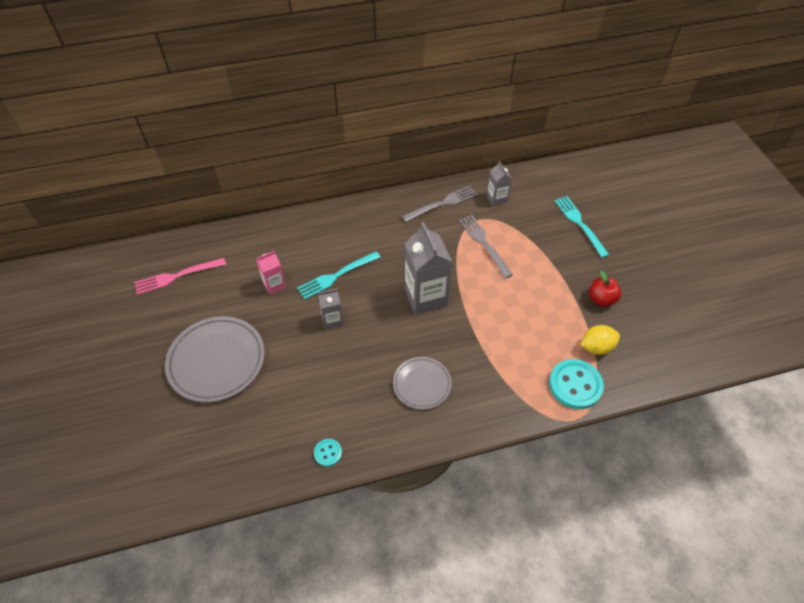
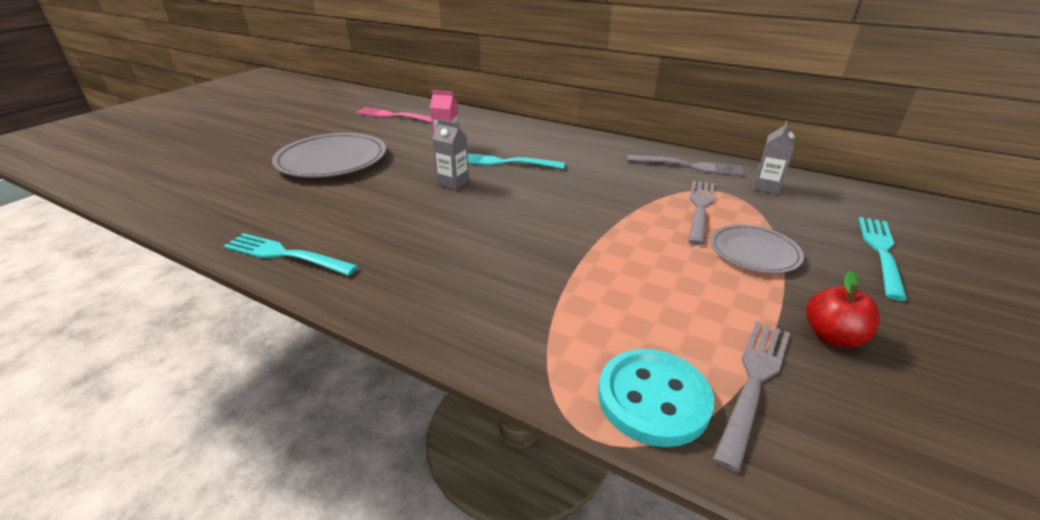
camera: 45 degrees right, 20 degrees down
(328, 453) = (285, 255): turquoise button -> turquoise fork
(422, 384) = (452, 265): grey plate -> grey plate (754, 252)
(425, 297) = (566, 211): grey carton -> none
(596, 347) = (754, 381): yellow lemon -> grey fork

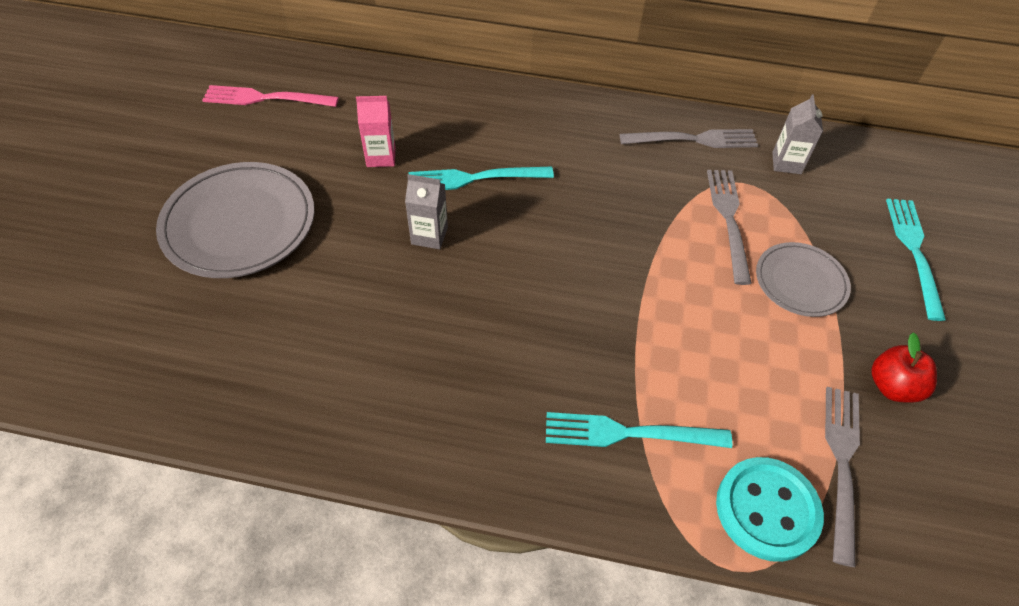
camera: 20 degrees left, 20 degrees up
(285, 255) = (299, 422): turquoise fork -> turquoise fork (628, 433)

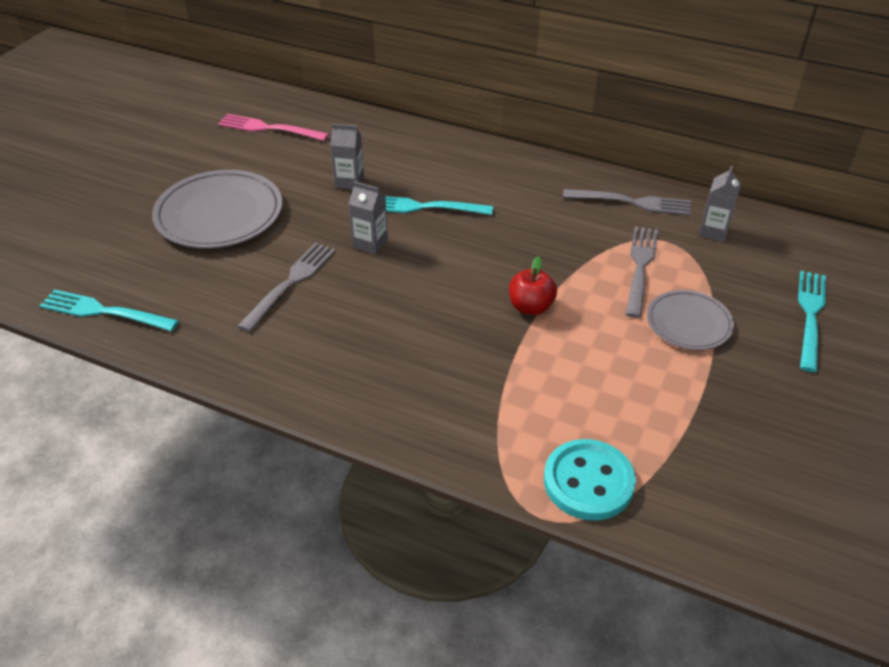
camera: 15 degrees right, 10 degrees down
(381, 157) = (349, 182): pink carton -> grey carton
(628, 433) = (487, 407): turquoise fork -> turquoise fork (103, 311)
(841, 463) = (671, 461): grey fork -> grey fork (291, 282)
(892, 386) = (743, 414): red apple -> red apple (530, 307)

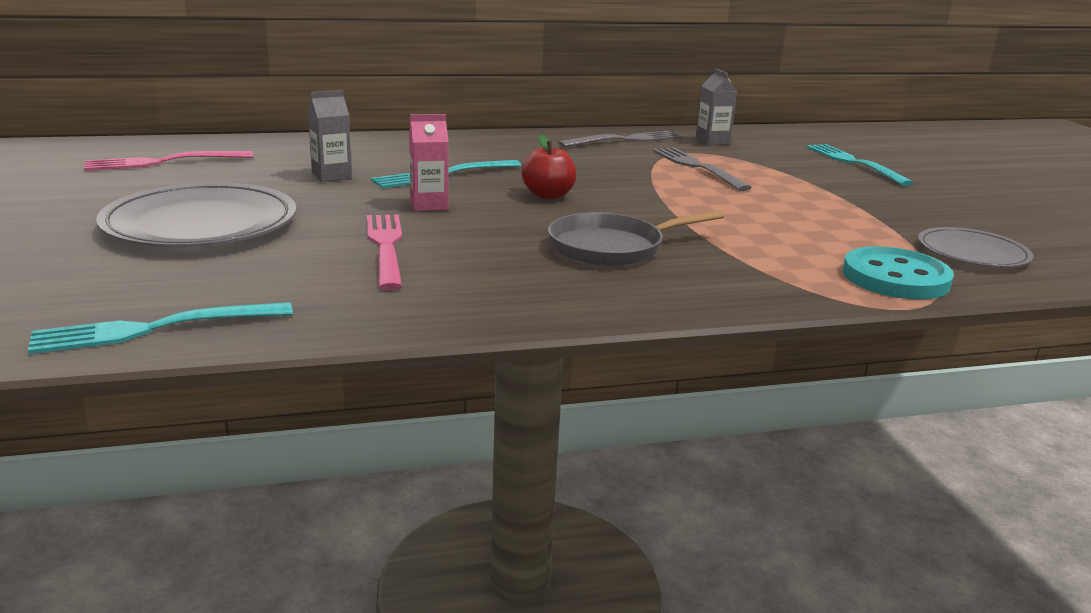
camera: 40 degrees left, 20 degrees down
(291, 282) = (385, 247): grey fork -> pink fork
(370, 243) = (429, 205): grey carton -> pink carton
(428, 347) = (612, 248): none -> grey pan
(530, 307) = (656, 205): red apple -> red apple (548, 195)
(689, 323) = (788, 184): grey plate -> grey plate (972, 253)

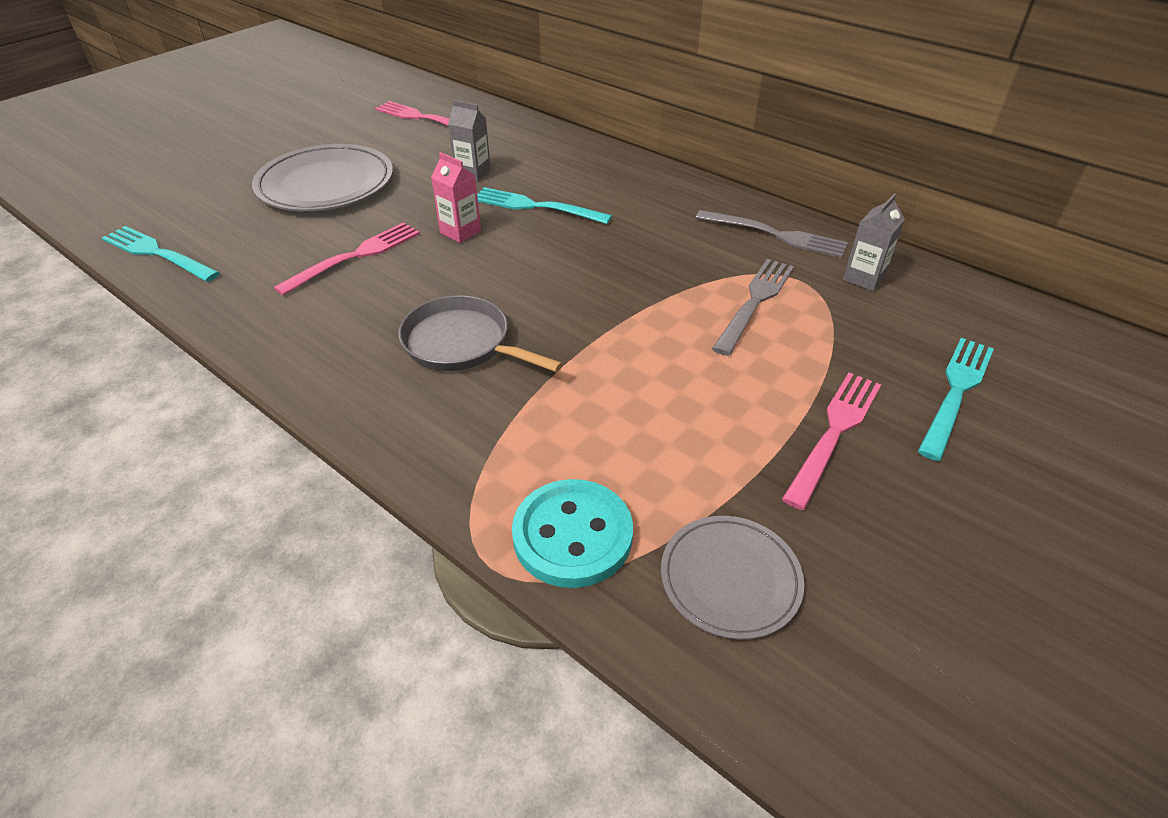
camera: 55 degrees right, 20 degrees up
(548, 195) = (552, 266): red apple -> none
(860, 194) = (834, 432): none -> pink fork

